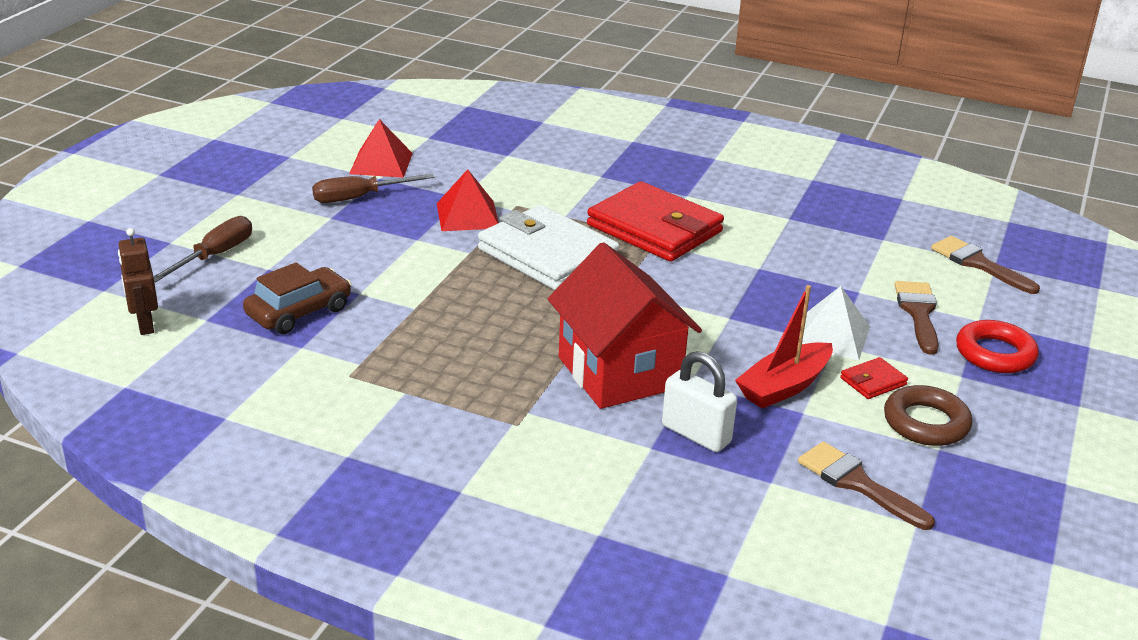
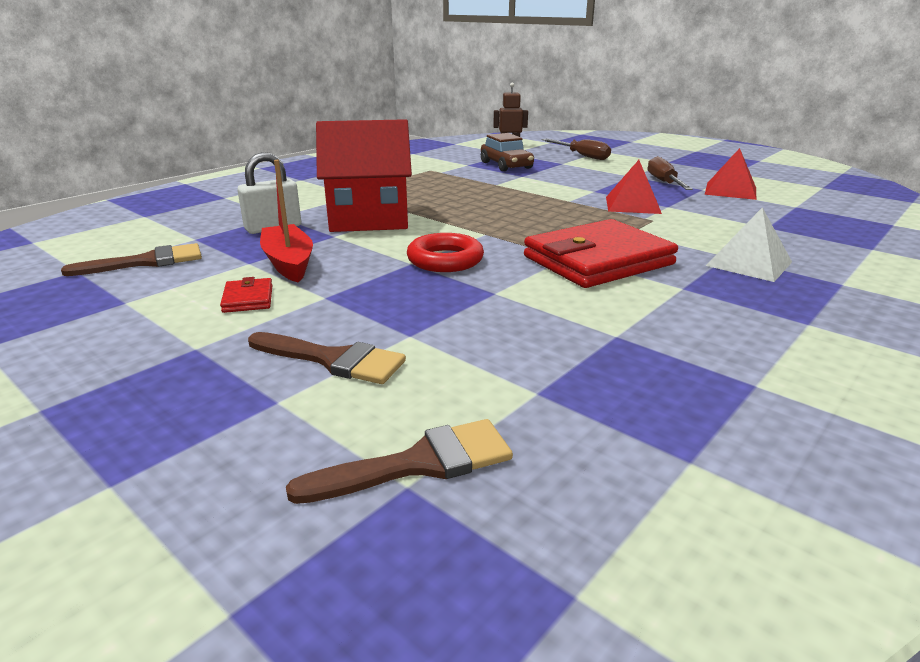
camera: 110 degrees right, 5 degrees down
(547, 254) = (556, 219): white wallet -> none
(832, 336) = (339, 298): white pyramid -> white pyramid (749, 263)
(926, 423) = (162, 306): brown ring -> none
(995, 354) = (201, 385): red ring -> red ring (445, 260)

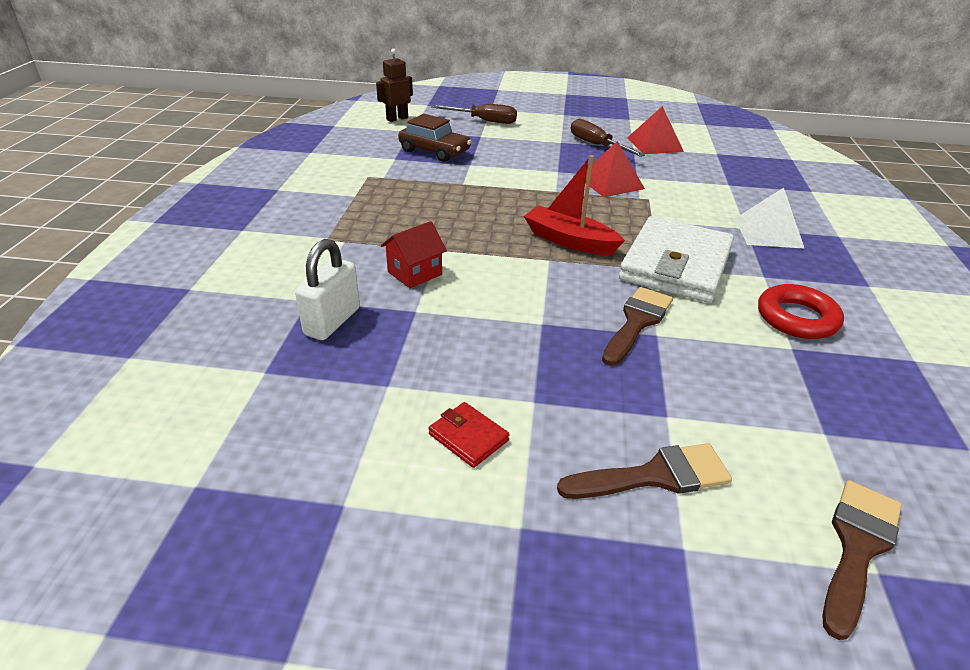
camera: 35 degrees left, 10 degrees up
(147, 262) = (266, 432): brown brush -> brown brush (637, 322)
(288, 263) = (430, 369): red boat -> red boat (569, 241)
(369, 219) = (414, 273): red house -> red house, size x0.47
(445, 260) = (565, 308): red ring -> red ring (797, 318)
(598, 261) = (675, 265): red wallet -> white wallet

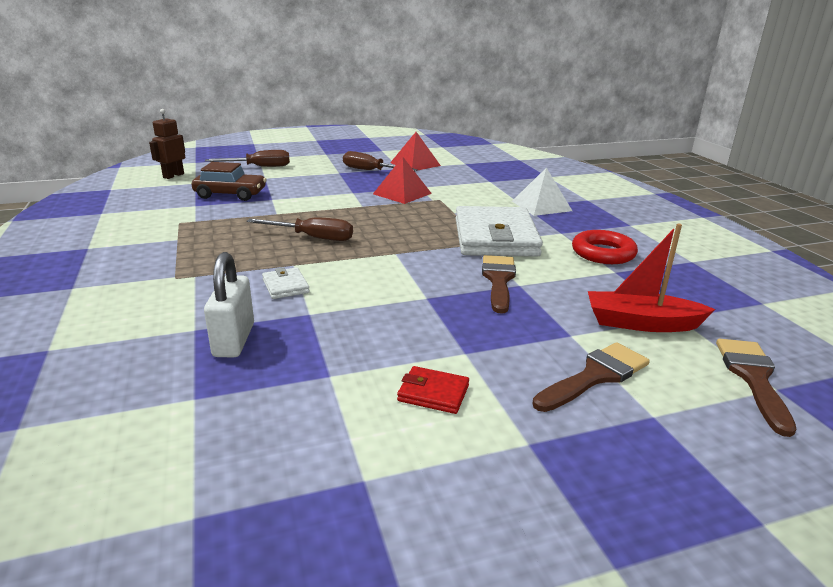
camera: 25 degrees left, 10 degrees down
(414, 273) = (285, 286): red house -> white wallet
(478, 221) = (313, 238): none -> brown screwdriver
(569, 241) = (402, 237): red boat -> red boat (641, 323)

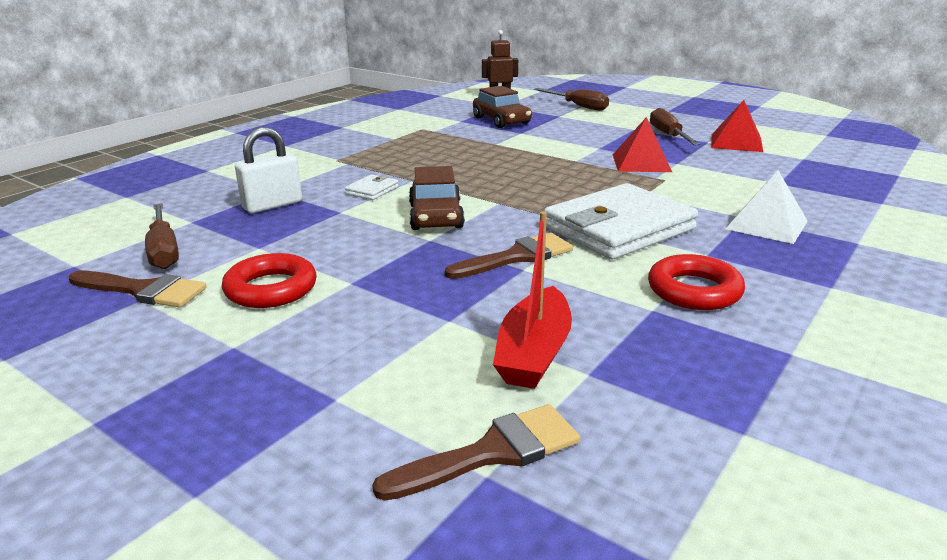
camera: 55 degrees right, 0 degrees up
(313, 238) = (472, 168): brown screwdriver -> brown screwdriver (164, 250)
(386, 281) = (436, 216): none -> brown car
(433, 393) = (271, 289): red wallet -> red ring
(595, 376) = (379, 351): brown brush -> brown brush (143, 290)
(641, 323) = (534, 353): red boat -> red boat turned 135 degrees counterclockwise

